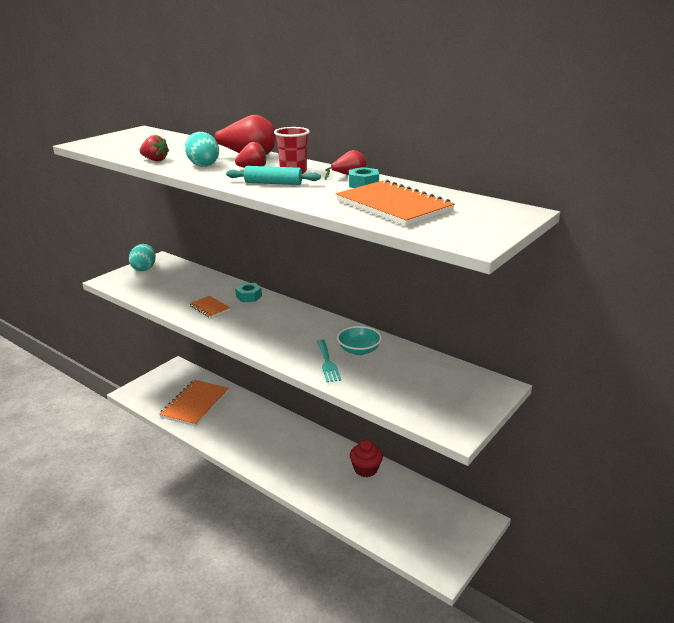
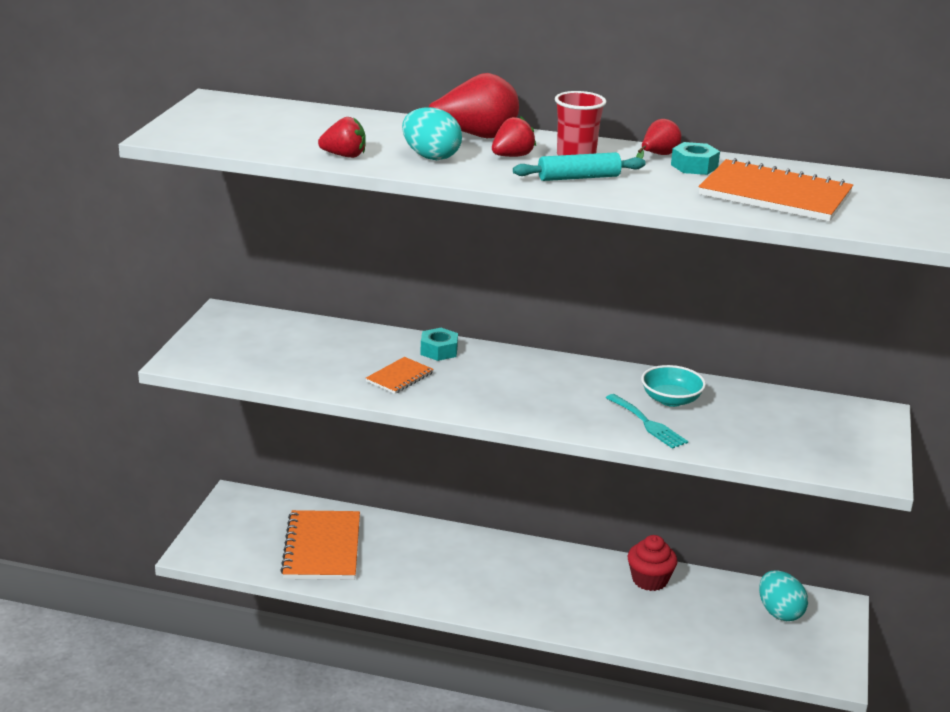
camera: 25 degrees left, 0 degrees up
(144, 268) = (218, 332): turquoise egg -> turquoise egg (779, 612)
(209, 308) = (400, 377): orange notebook -> orange notebook turned 75 degrees counterclockwise

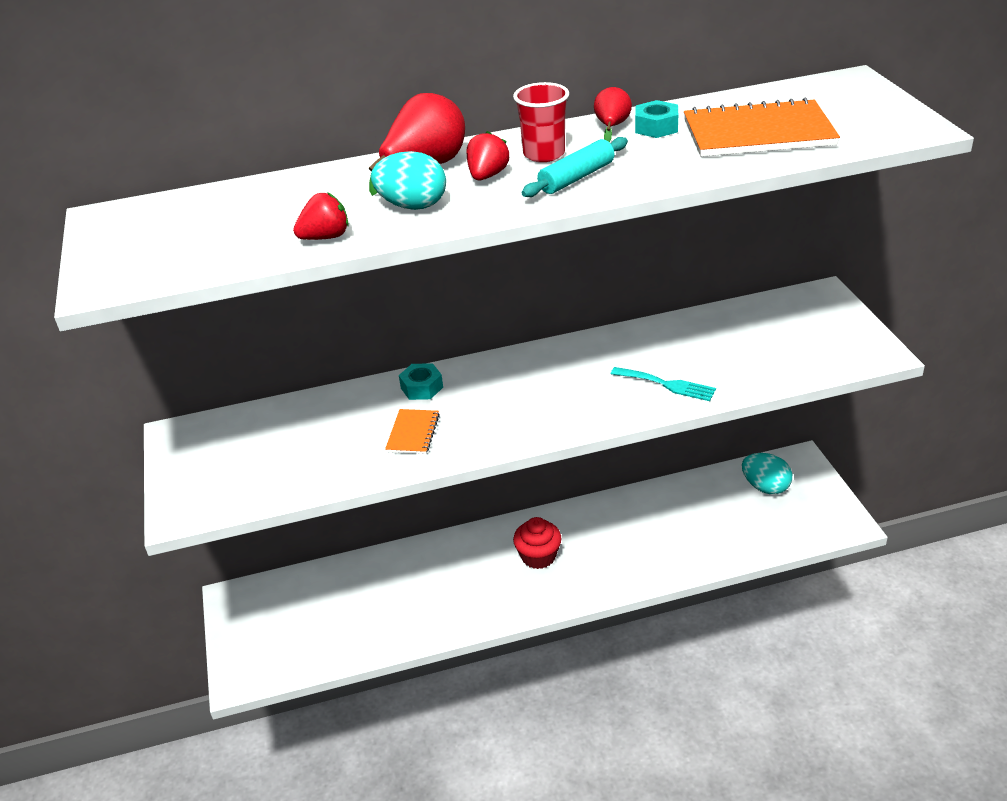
camera: 25 degrees left, 10 degrees up
(322, 548) = (356, 612): orange notebook -> none
(649, 580) = (649, 506): red cupcake -> red cupcake (538, 556)
(671, 400) = (662, 352): turquoise bowl -> none

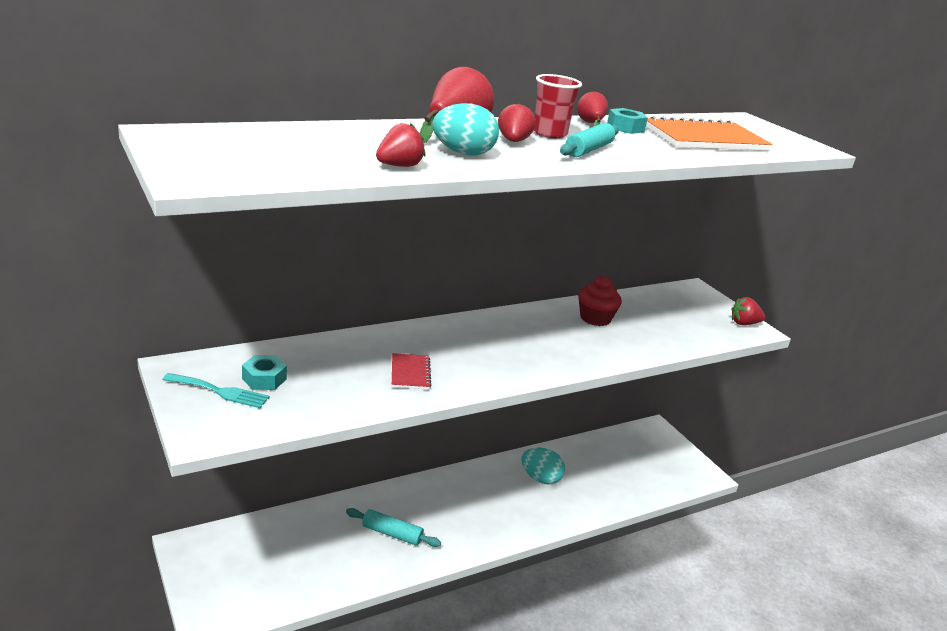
camera: 20 degrees left, 10 degrees down
(413, 433) = (410, 373): orange notebook -> red notebook
(421, 387) = (404, 338): turquoise nut -> turquoise nut (264, 379)
(441, 591) = (392, 533): none -> turquoise rolling pin
(538, 556) = (471, 503): red cupcake -> red cupcake (595, 318)
(667, 385) = (610, 344): turquoise fork -> turquoise fork (220, 391)
(765, 487) = (637, 448): turquoise egg -> turquoise egg (540, 478)
(866, 345) = (744, 323): none -> red strawberry

